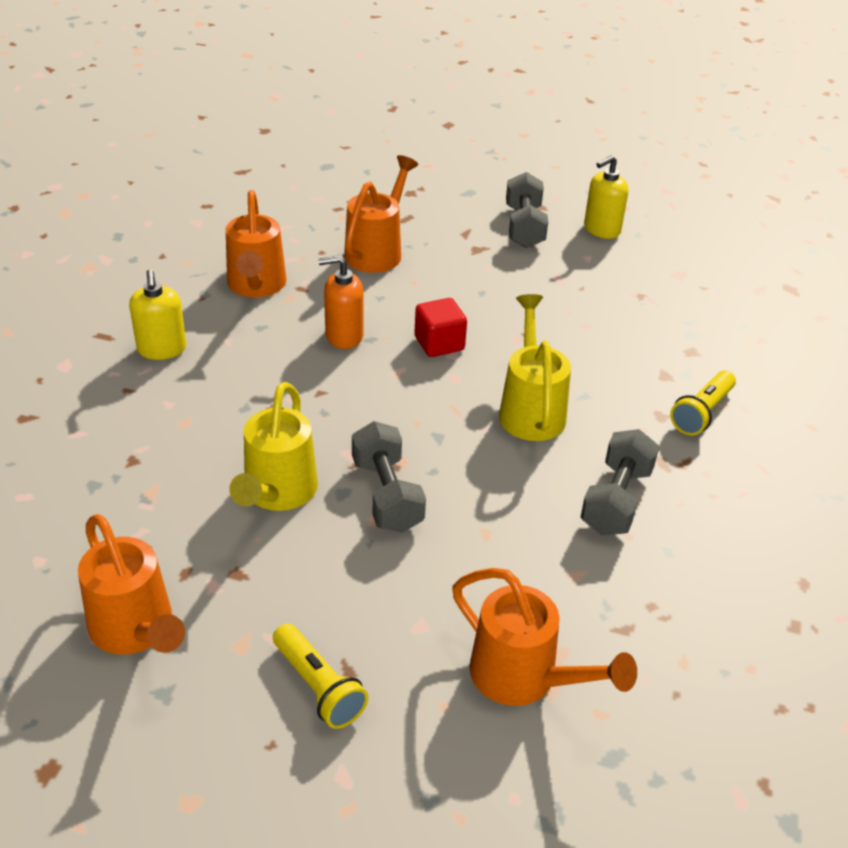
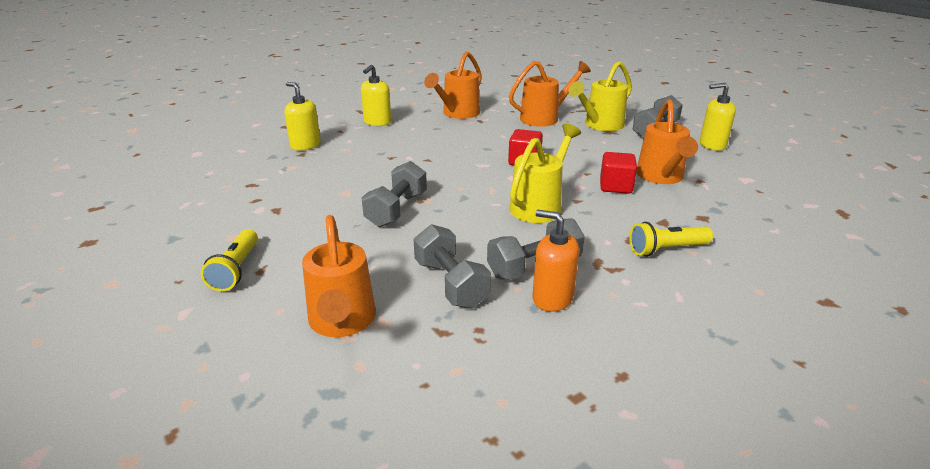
camera: 40 degrees right, 10 degrees down
(114, 441) = (305, 145): none -> yellow soap dispenser
(136, 630) = (202, 211): orange watering can -> orange watering can (661, 177)
(277, 493) = (344, 188): yellow watering can -> yellow watering can (600, 125)
(344, 336) = (474, 143): orange soap dispenser -> orange soap dispenser (552, 298)
(566, 567) = (451, 284): none -> grey dumbbell
(574, 342) = (615, 186): none -> red cube

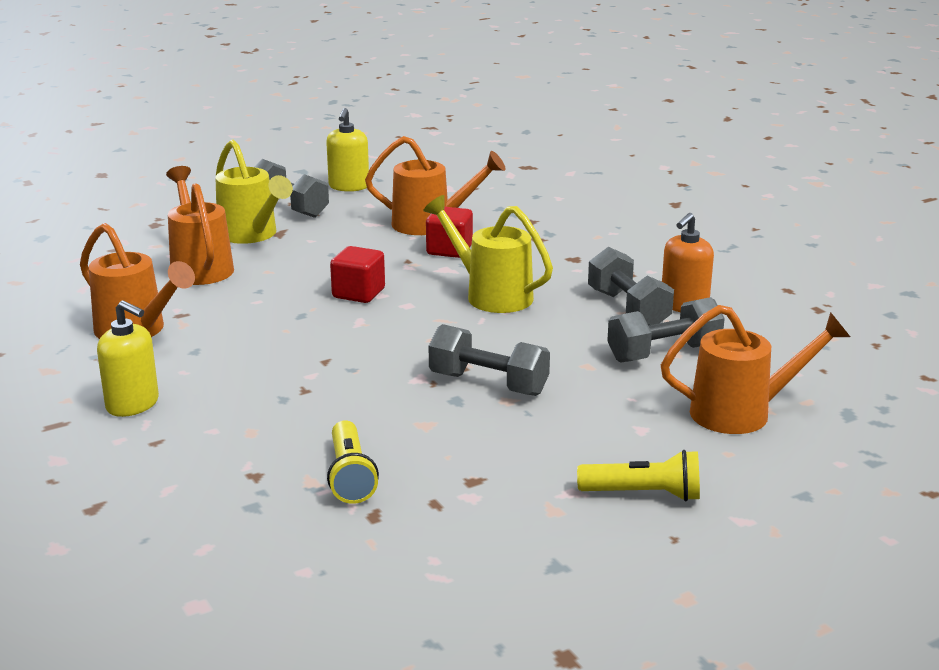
camera: 85 degrees left, 5 degrees down
(305, 145) = (213, 474): yellow soap dispenser -> none
(666, 249) = (593, 246): yellow flashlight -> yellow flashlight (350, 476)

